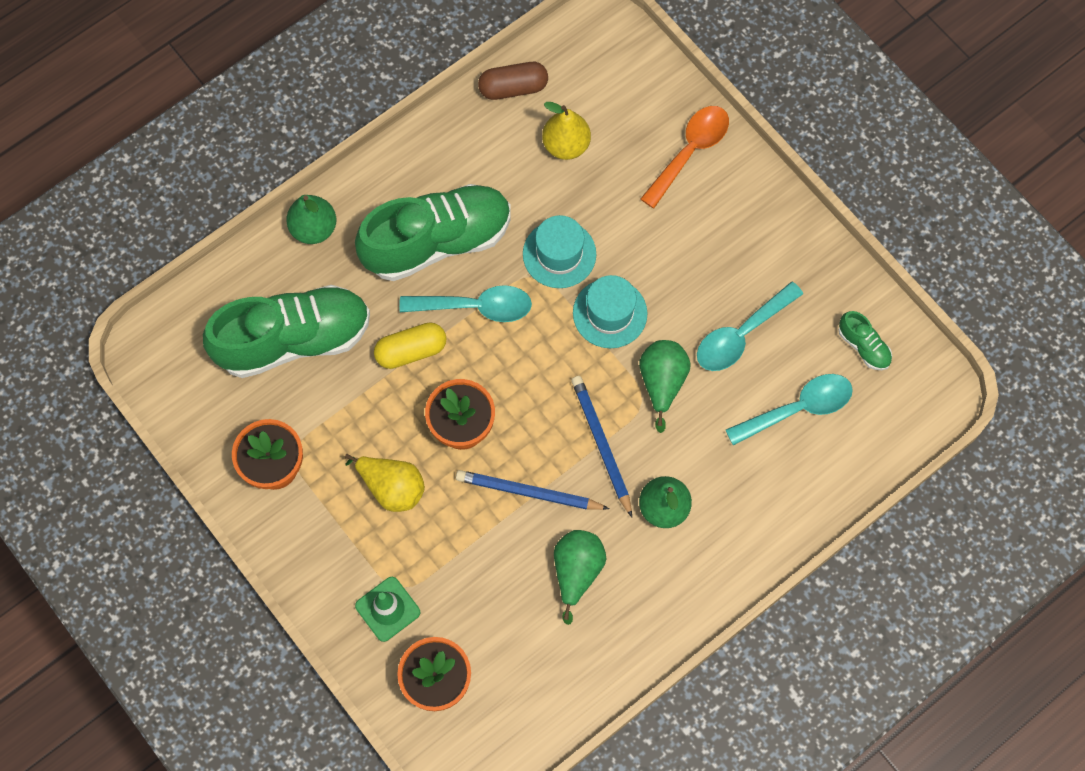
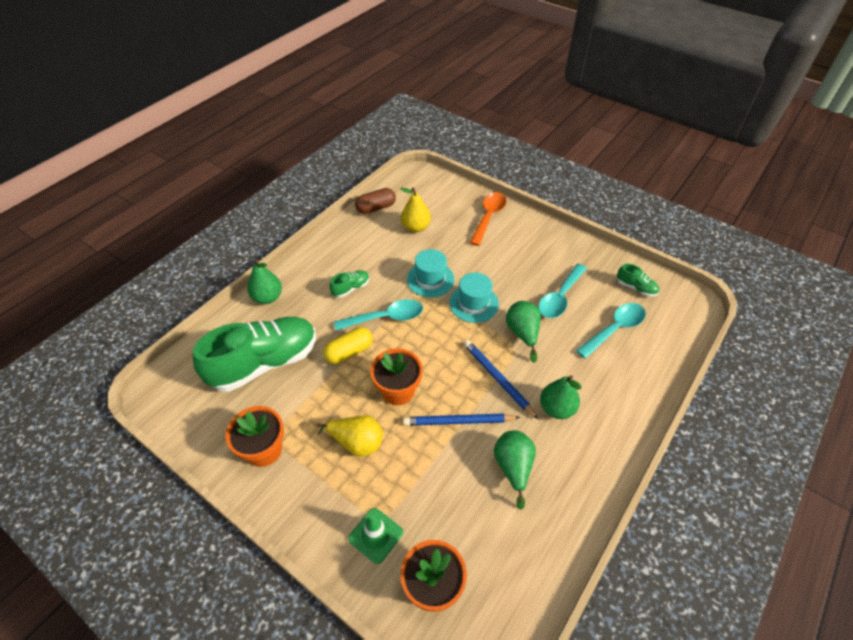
camera: 15 degrees left, 20 degrees down
(437, 241) = (351, 288): green shoe -> green shoe, size x0.41

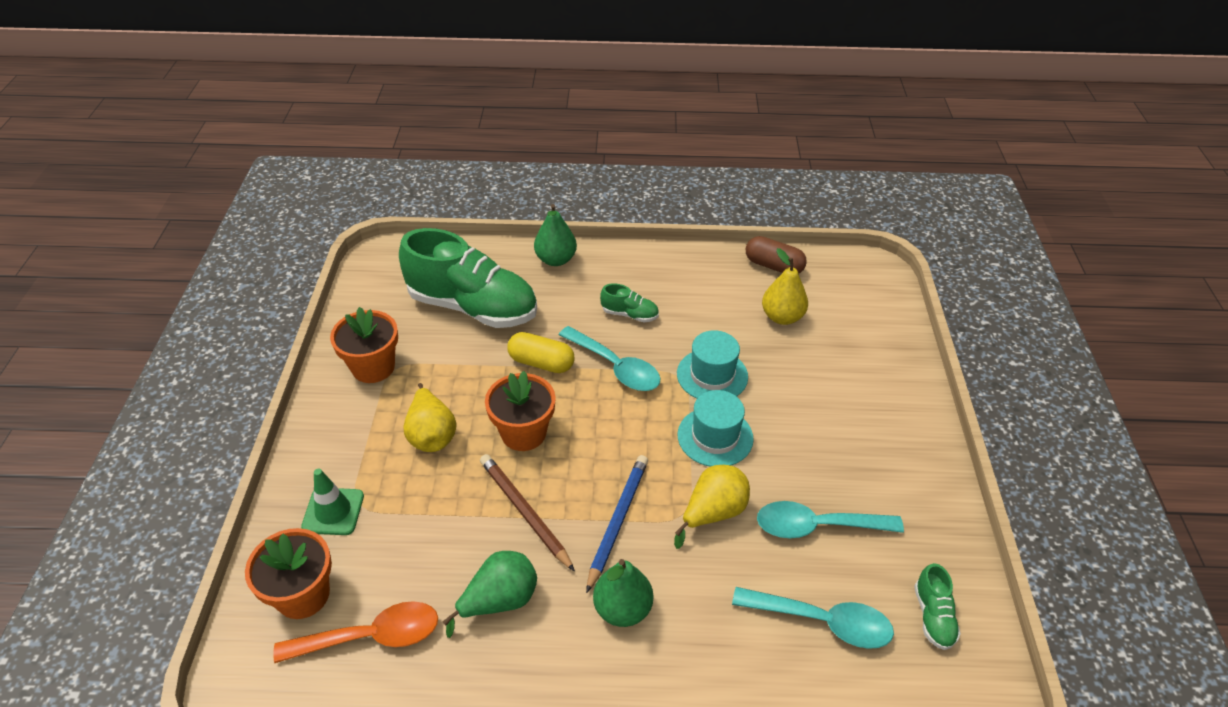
camera: 55 degrees right, 5 degrees down
(458, 421) = (525, 512): blue pencil -> brown pencil
(488, 217) = (881, 376): orange spoon -> orange spoon (371, 636)
(522, 333) = (713, 513): green pear -> yellow pear

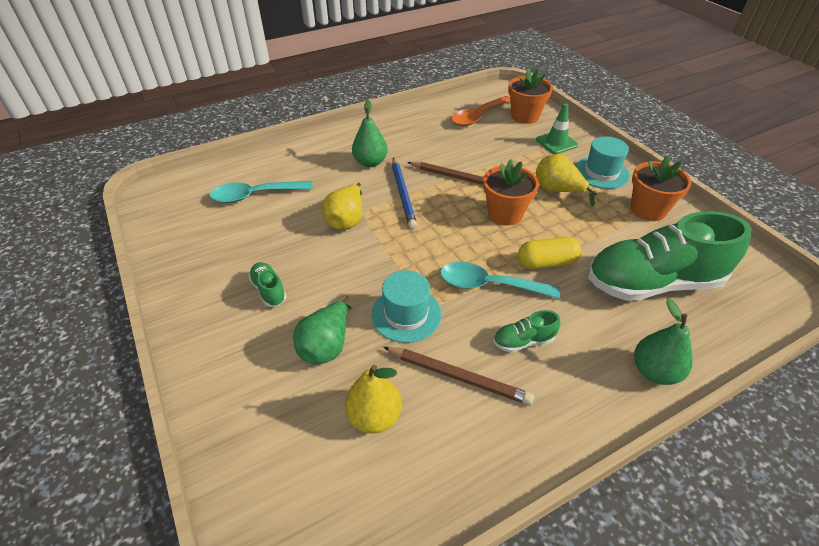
camera: 150 degrees right, 0 degrees up
(499, 601) = (434, 144): green pear -> green pear (326, 345)
(702, 314) = (458, 377): none -> brown pencil
(715, 437) = (373, 266): turquoise hat -> turquoise hat (601, 172)
(773, 266) = (423, 502): brown capsule -> none
(817, 526) = (272, 239): turquoise spoon -> none
(933, 616) = (184, 221): green shoe -> green shoe (269, 290)

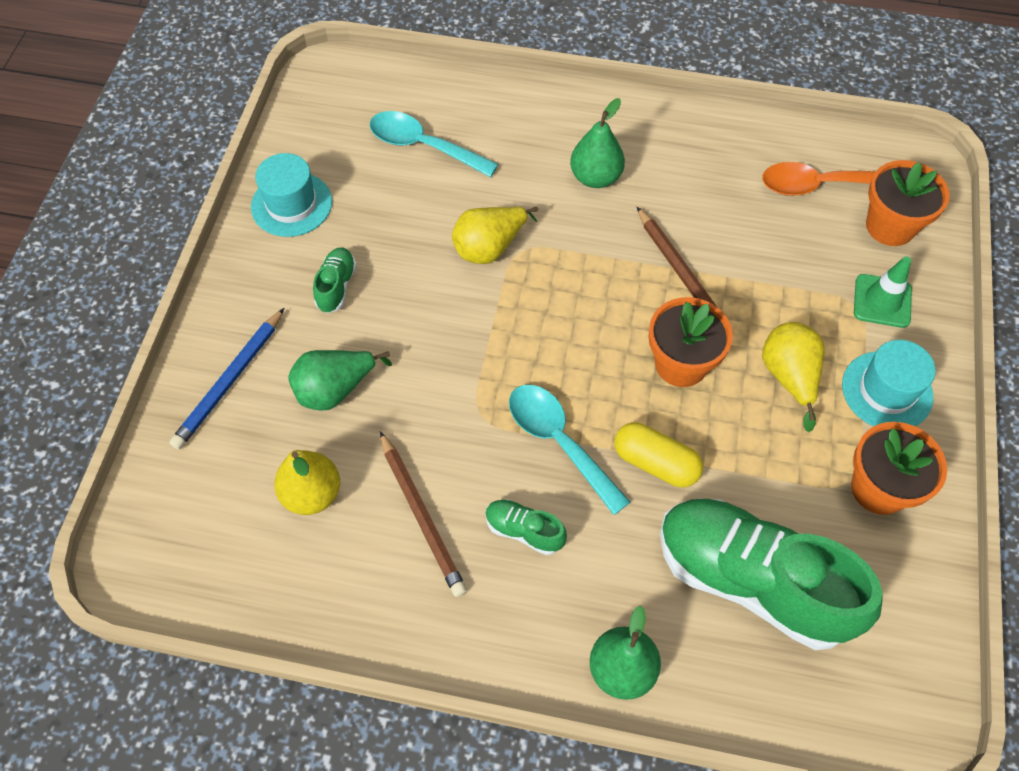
camera: 40 degrees right, 15 degrees up
(403, 194) = (587, 252): blue pencil -> blue pencil (230, 381)
(406, 314) = (439, 411): turquoise hat -> turquoise hat (291, 204)

